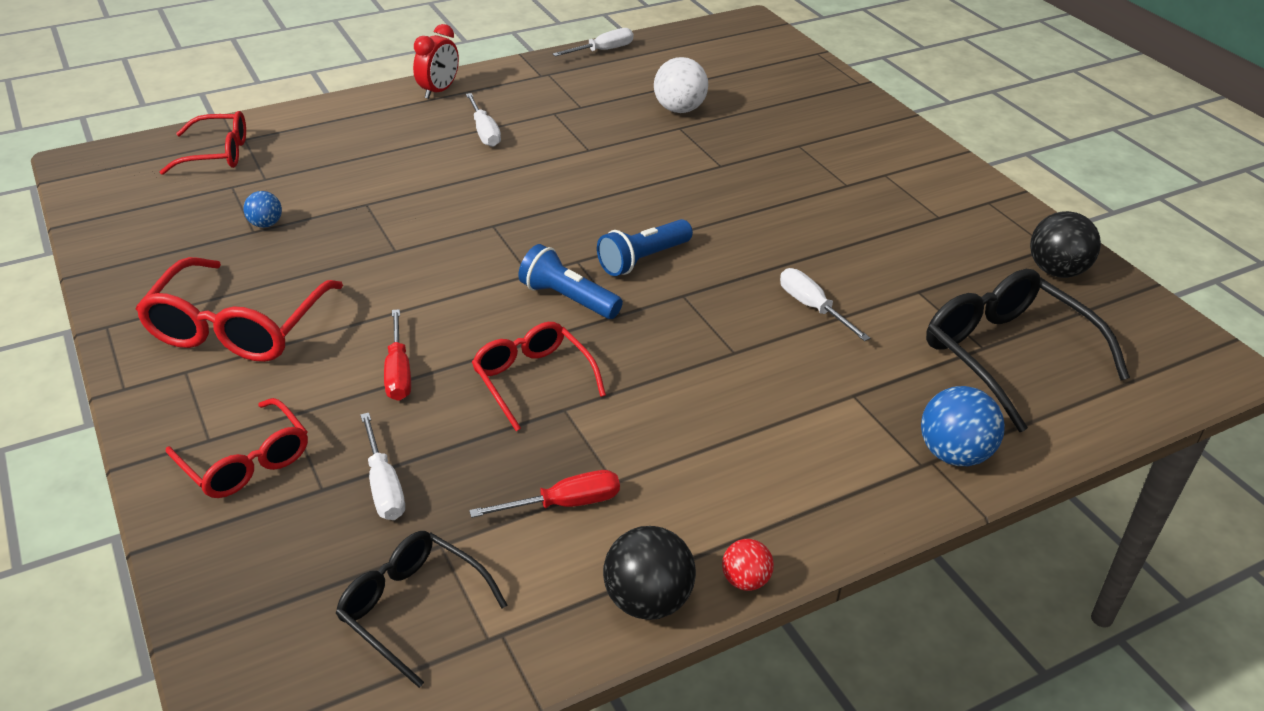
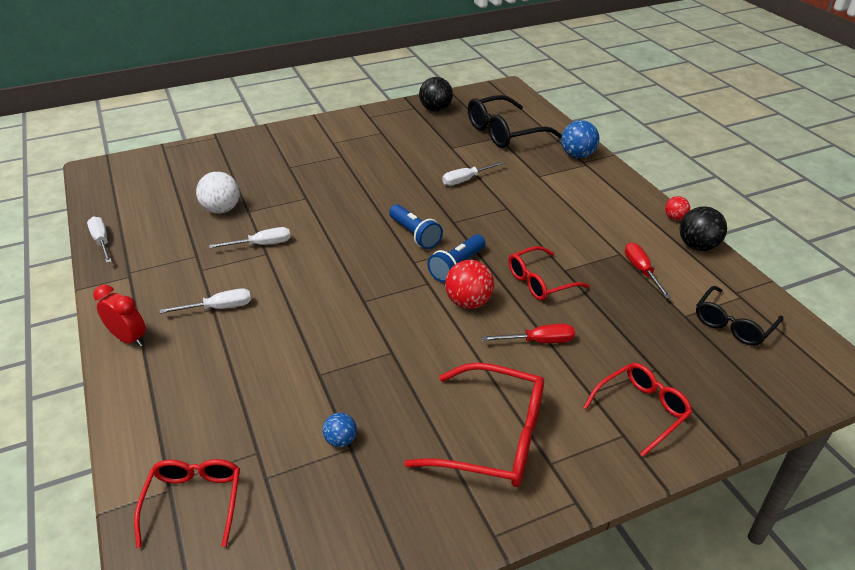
camera: 85 degrees left, 0 degrees up
(384, 485) = (646, 341): white screwdriver -> white screwdriver (261, 244)
(486, 309) = (468, 302): none -> red ball

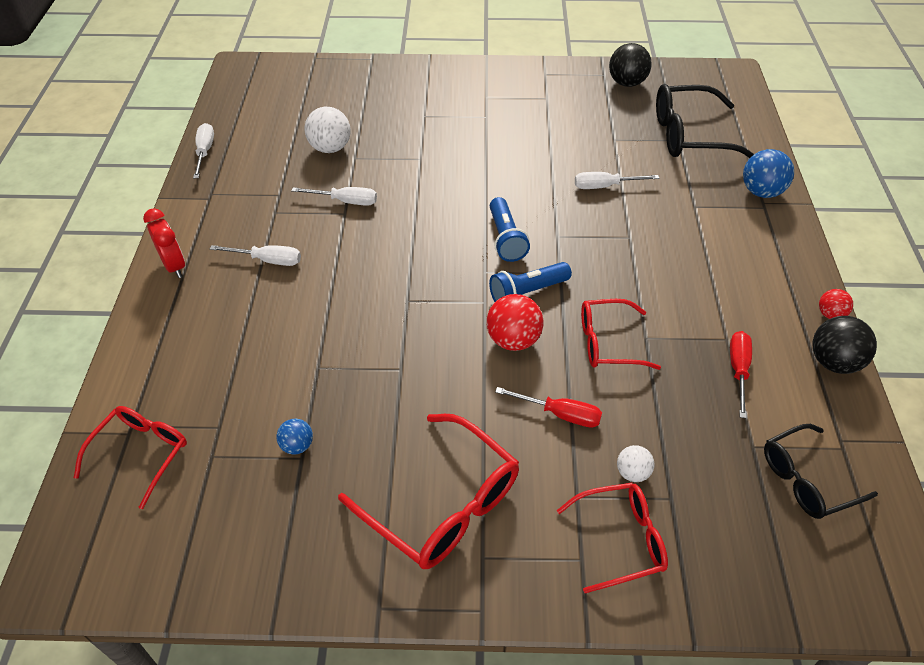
camera: 25 degrees right, 10 degrees up
(618, 362) = (632, 472): none -> white ball

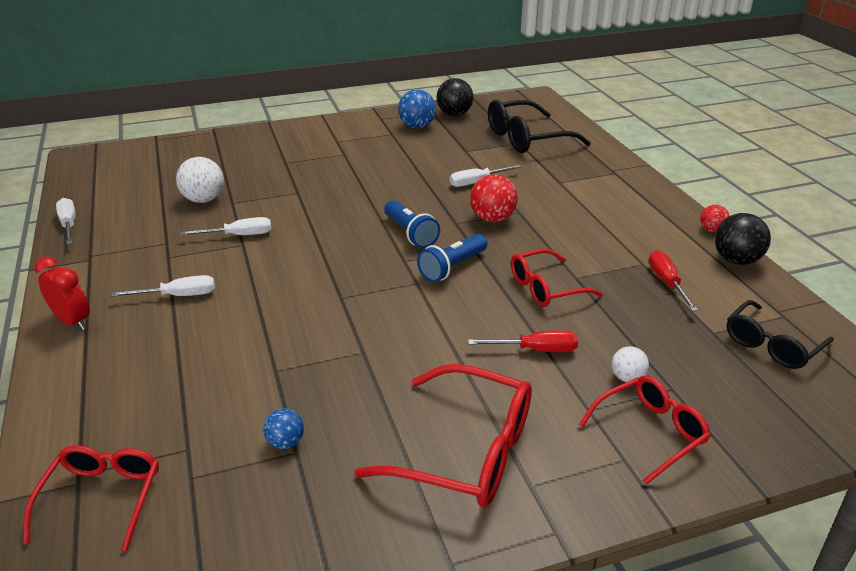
camera: 20 degrees left, 15 degrees down
(513, 340) = (460, 305): red ball -> red ball (492, 219)
(761, 192) = (606, 164): blue ball -> blue ball (417, 126)

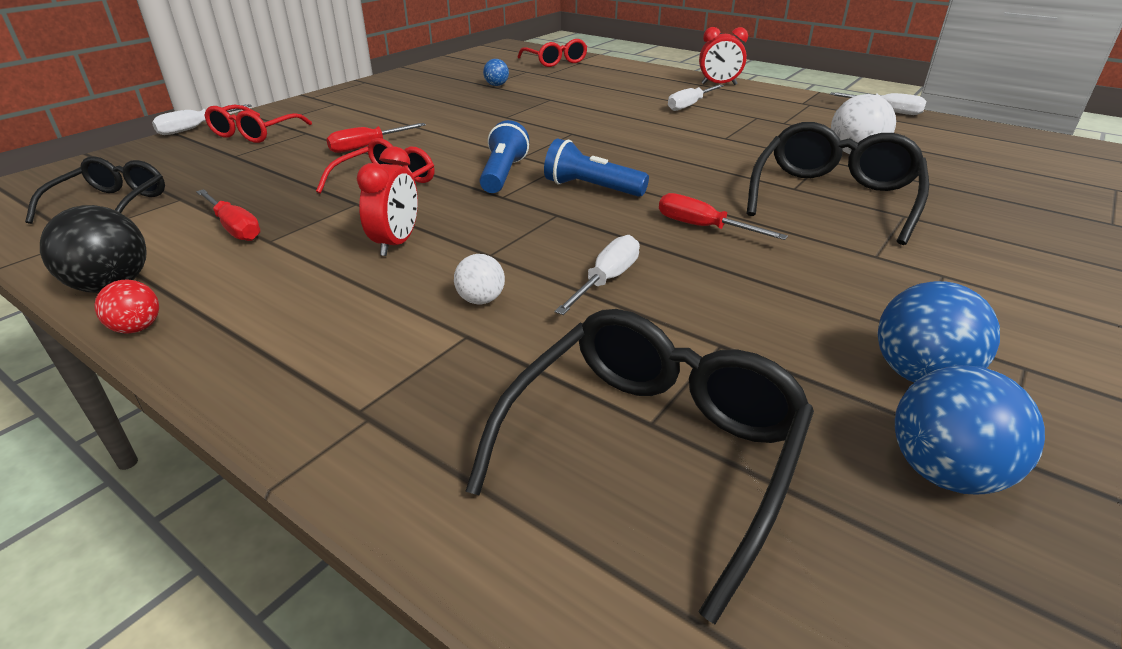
camera: 145 degrees right, 0 degrees up
(239, 235) = (744, 141): white screwdriver -> white screwdriver (195, 128)
(292, 180) = (833, 197): none -> black glasses
(391, 189) = (703, 227): none -> red screwdriver
(454, 114) = (944, 472): black ball -> blue ball
(466, 451) = (385, 103): red glasses -> none
(492, 219) = (516, 233): red ball -> none
(565, 235) = (396, 243): none -> red clock
(627, 378) = (277, 151): white ball -> white ball (481, 300)

